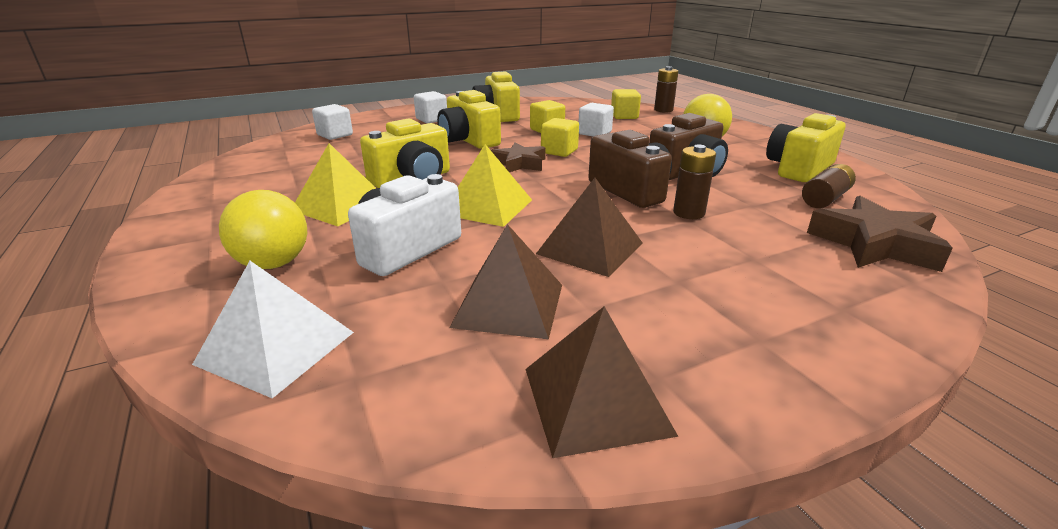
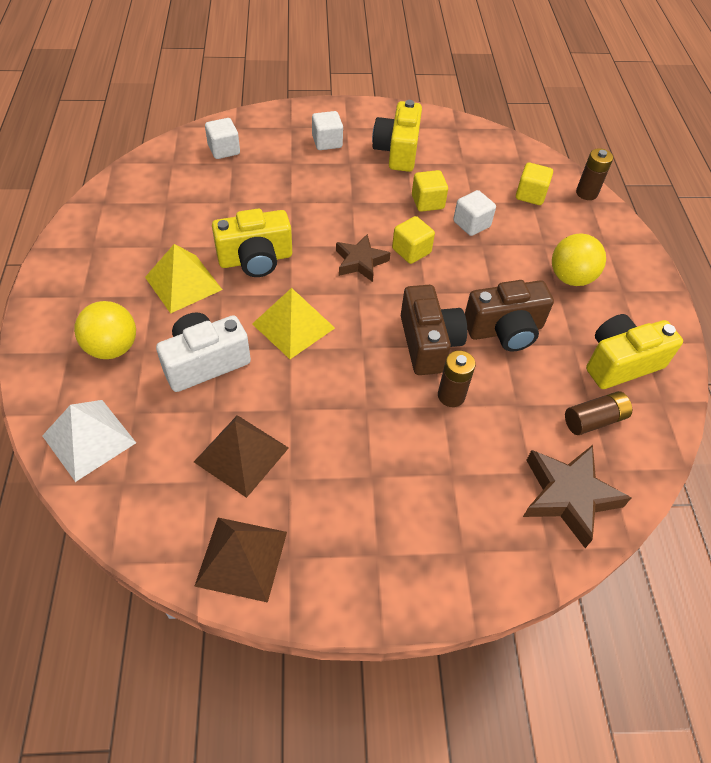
camera: 20 degrees right, 25 degrees up
(469, 140) = (339, 200): yellow camera -> none
(590, 248) = (336, 413): brown pyramid -> none

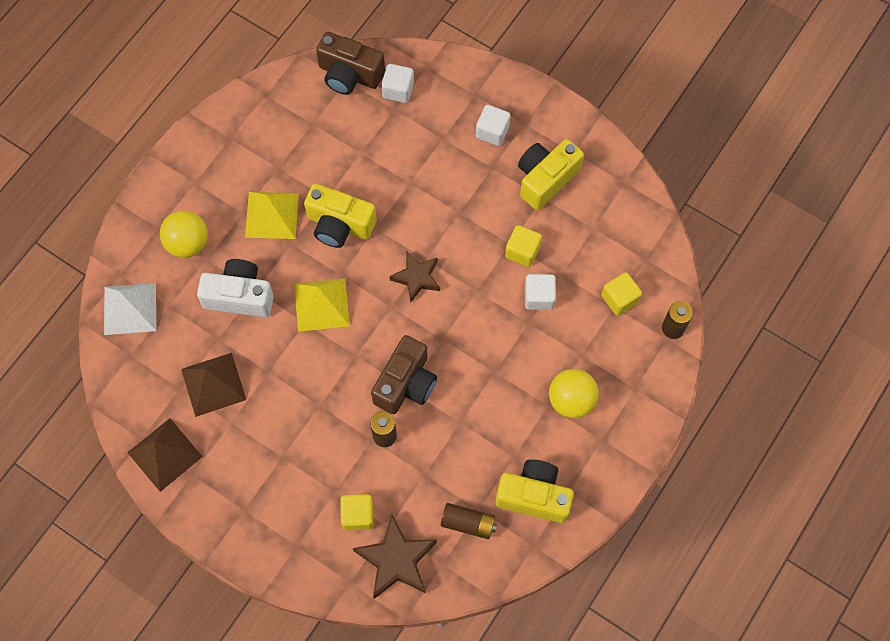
camera: 40 degrees right, 15 degrees up
(411, 251) = (465, 292): yellow cube -> yellow cube (357, 515)
(505, 330) = (473, 410): brown camera -> brown camera (349, 74)

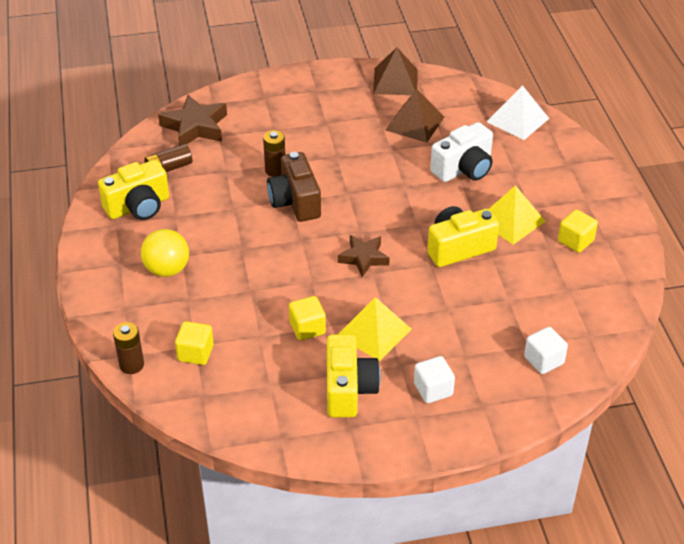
camera: 135 degrees right, 25 degrees down
(188, 243) = (537, 170): yellow ball -> none
(321, 304) = (406, 200): yellow pyramid -> yellow pyramid (374, 332)
(349, 74) = (593, 341): brown camera -> none
(357, 515) = (244, 129): yellow cube -> yellow cube (575, 241)
(539, 297) = (260, 310): white cube -> none

